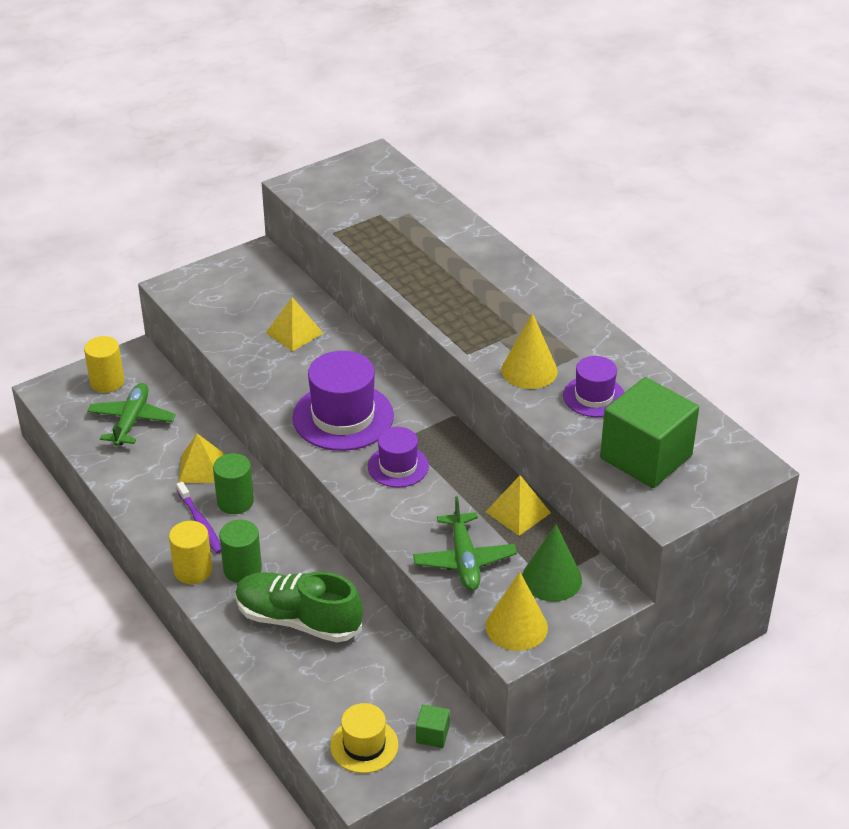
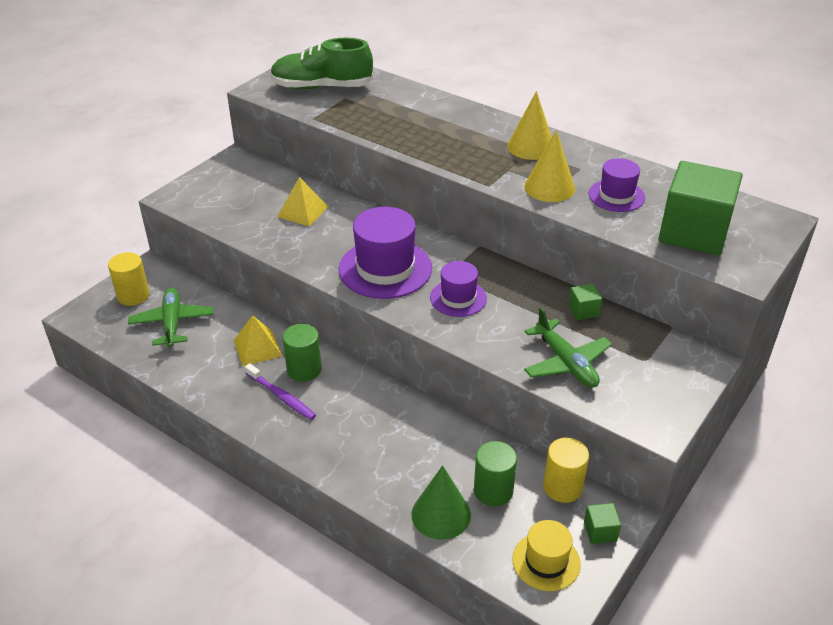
camera: 20 degrees left, 0 degrees up
(193, 570) = (296, 441): yellow cylinder -> yellow cylinder (562, 487)
(242, 569) = (342, 428): green cylinder -> green cylinder (493, 491)
(298, 620) = (419, 460): green shoe -> green shoe (322, 87)
(516, 627) = (649, 409): yellow cone -> yellow cone (531, 147)
(518, 512) = (583, 311): yellow pyramid -> green cube
(551, 579) = (649, 359): green cone -> green cone (441, 514)

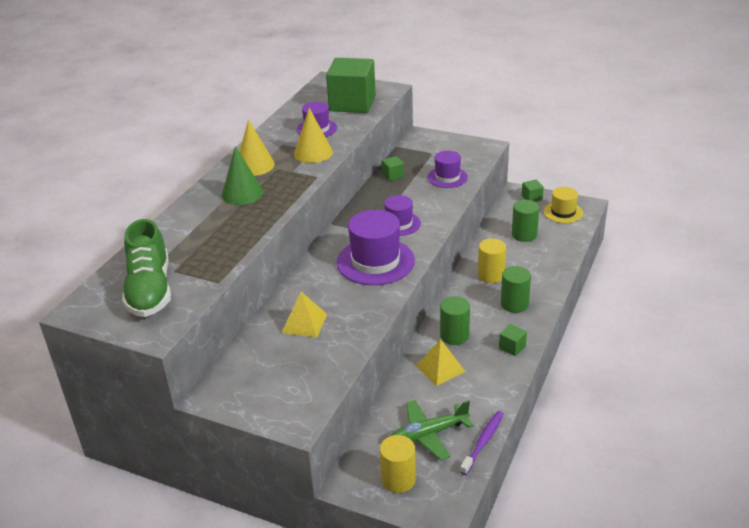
camera: 100 degrees left, 5 degrees down
(260, 414) = (512, 347): none -> green cube
(281, 396) = (488, 341): purple toothbrush -> purple toothbrush (483, 442)
(337, 437) = (514, 304): none -> green cylinder
(441, 514) = (553, 251): green cone -> green cone (242, 193)
(562, 487) = (507, 212): yellow cylinder -> yellow cylinder (491, 275)
(566, 363) = (447, 177): green plane -> purple hat

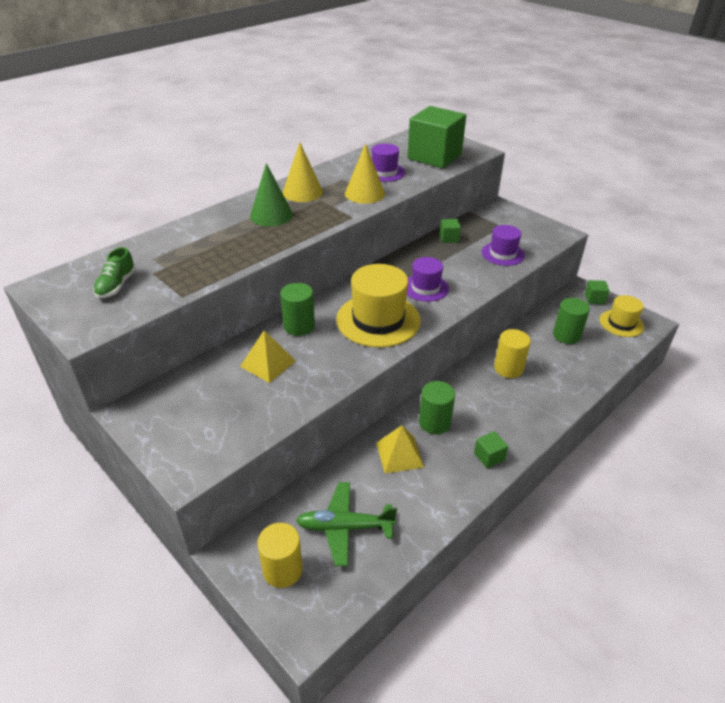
camera: 20 degrees right, 5 degrees up
(150, 290) = (116, 285): green shoe -> green shoe, size x0.52
(375, 261) = (378, 320): purple hat -> yellow hat
(483, 442) = (397, 560): purple toothbrush -> none
(514, 304) = (517, 408): green cylinder -> green cylinder (299, 326)

